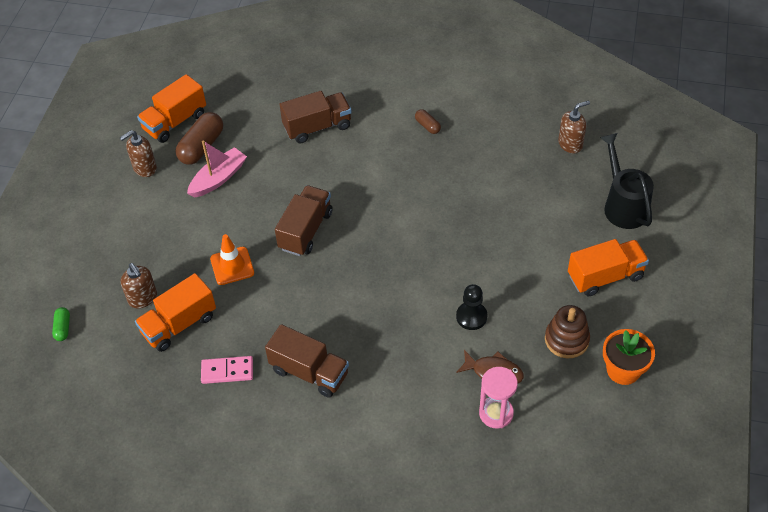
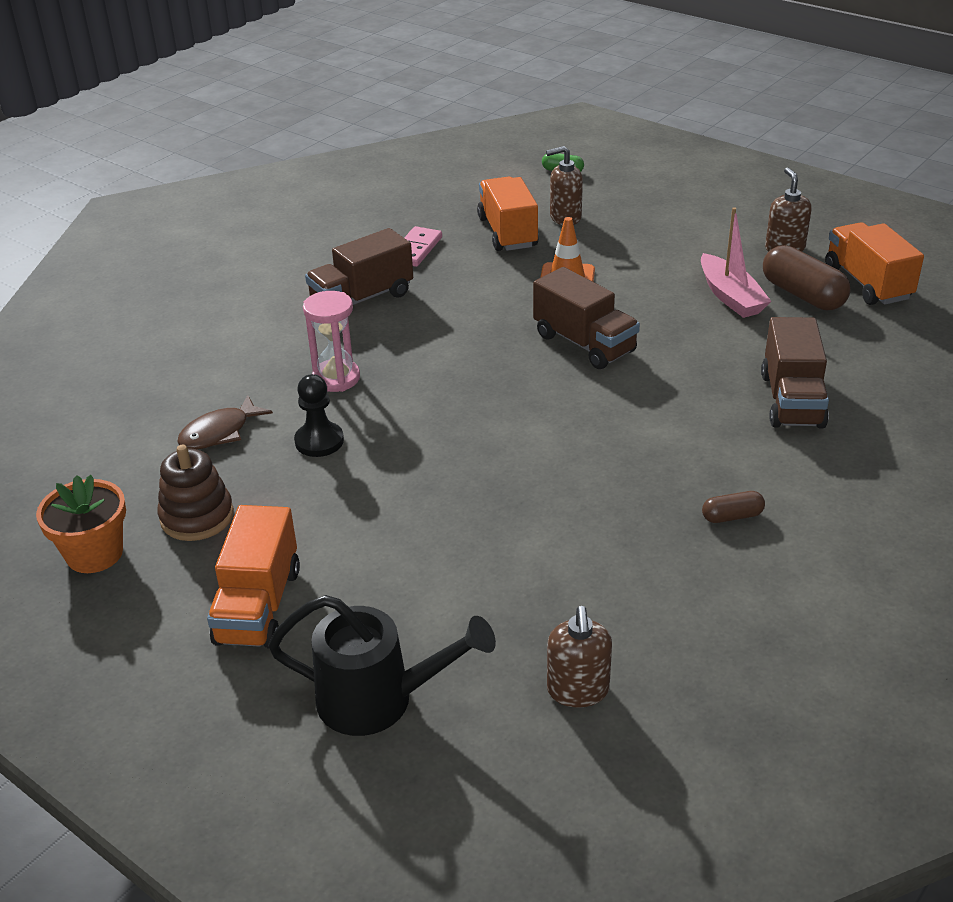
camera: 115 degrees right, 15 degrees down
(496, 413) = (164, 415): pink hourglass -> pink hourglass (336, 378)

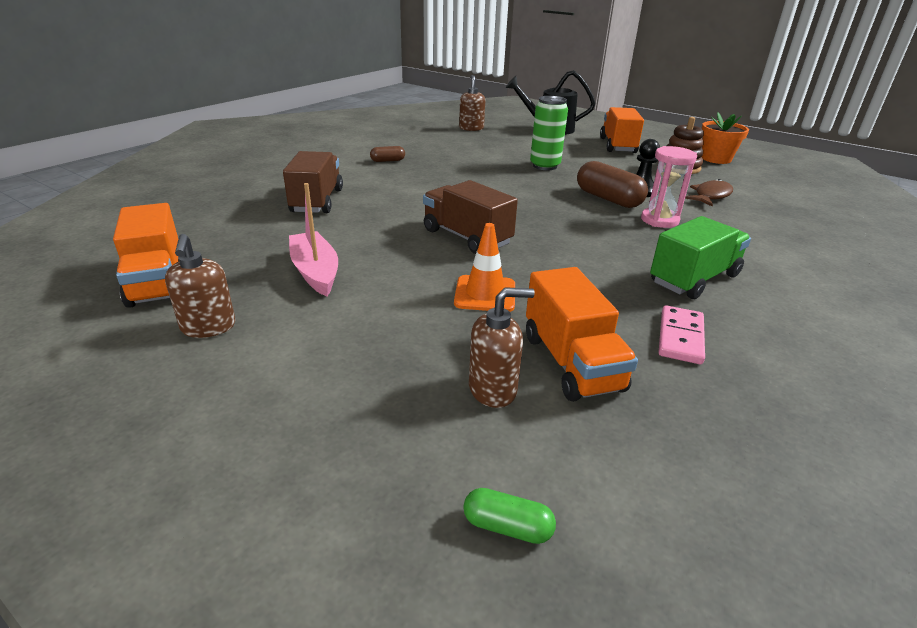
camera: 175 degrees right, 5 degrees down
(362, 298) = (694, 279): brown truck -> green truck
(445, 510) = (544, 166): none -> green can
(803, 295) = (239, 272): brown capsule -> brown capsule (608, 199)

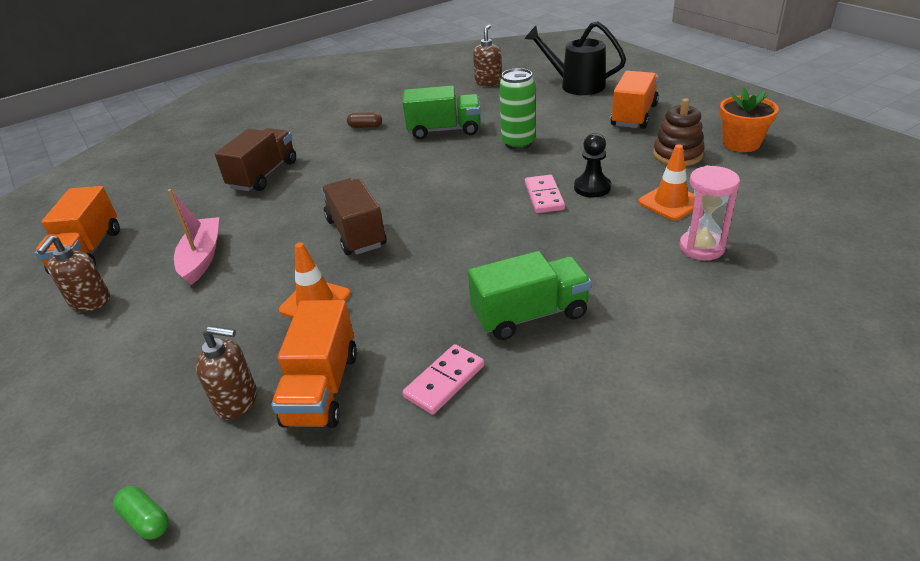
camera: 25 degrees right, 5 degrees up
(468, 160) = (444, 130): none -> green truck
(608, 199) = (544, 196): brown capsule -> pink domino
(659, 220) = (572, 232): pink hourglass -> pink hourglass (701, 248)
(710, 196) = (670, 202): brown fish -> orange traffic cone

